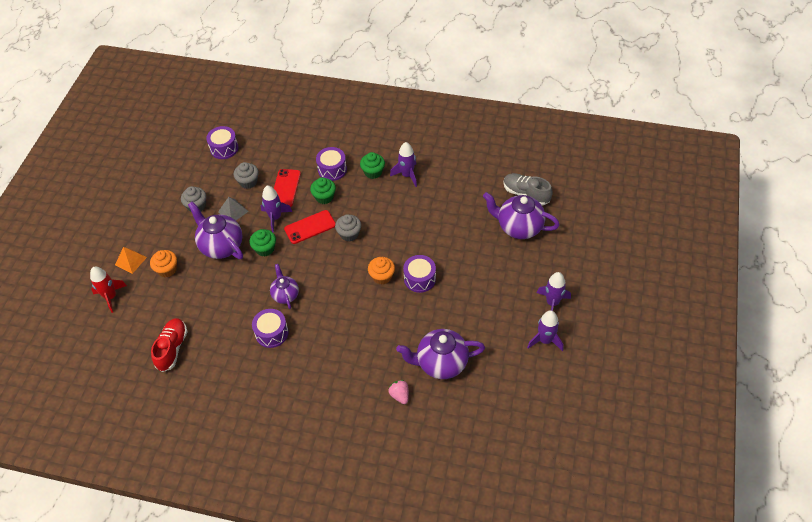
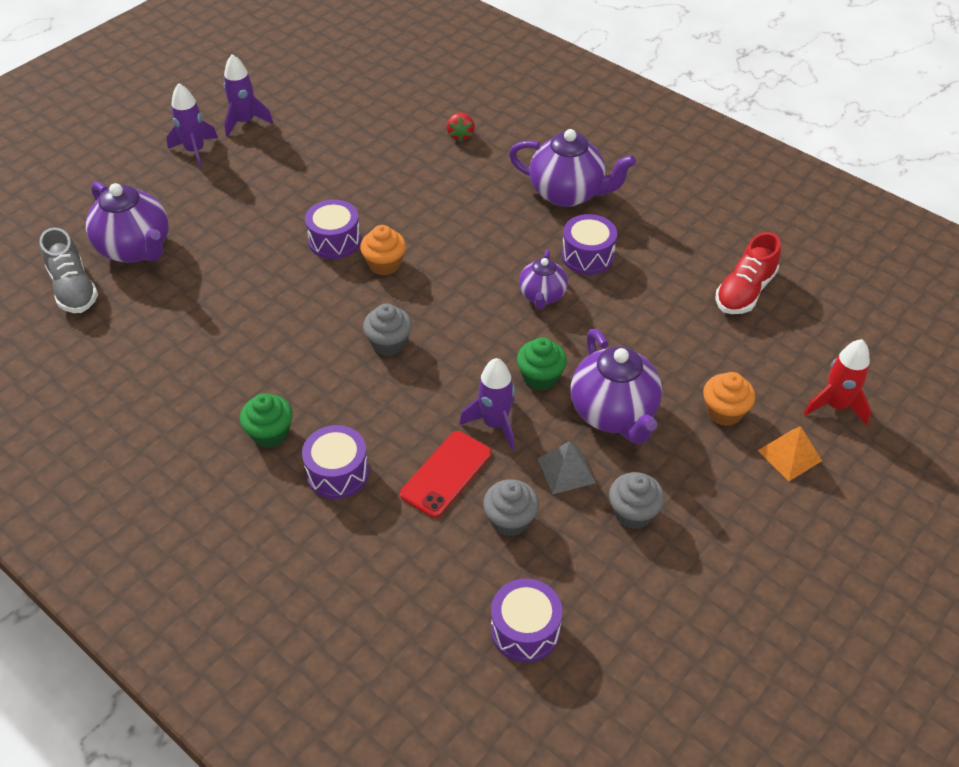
camera: 155 degrees left, 5 degrees down
(310, 227) = (445, 381): red phone -> none
(324, 197) = (387, 424): green cupcake -> none
(400, 395) = (460, 135): pink strawberry -> red strawberry
(407, 175) = (218, 401): purple rocket -> none
(441, 363) = (387, 145): purple teapot -> purple teapot (567, 193)

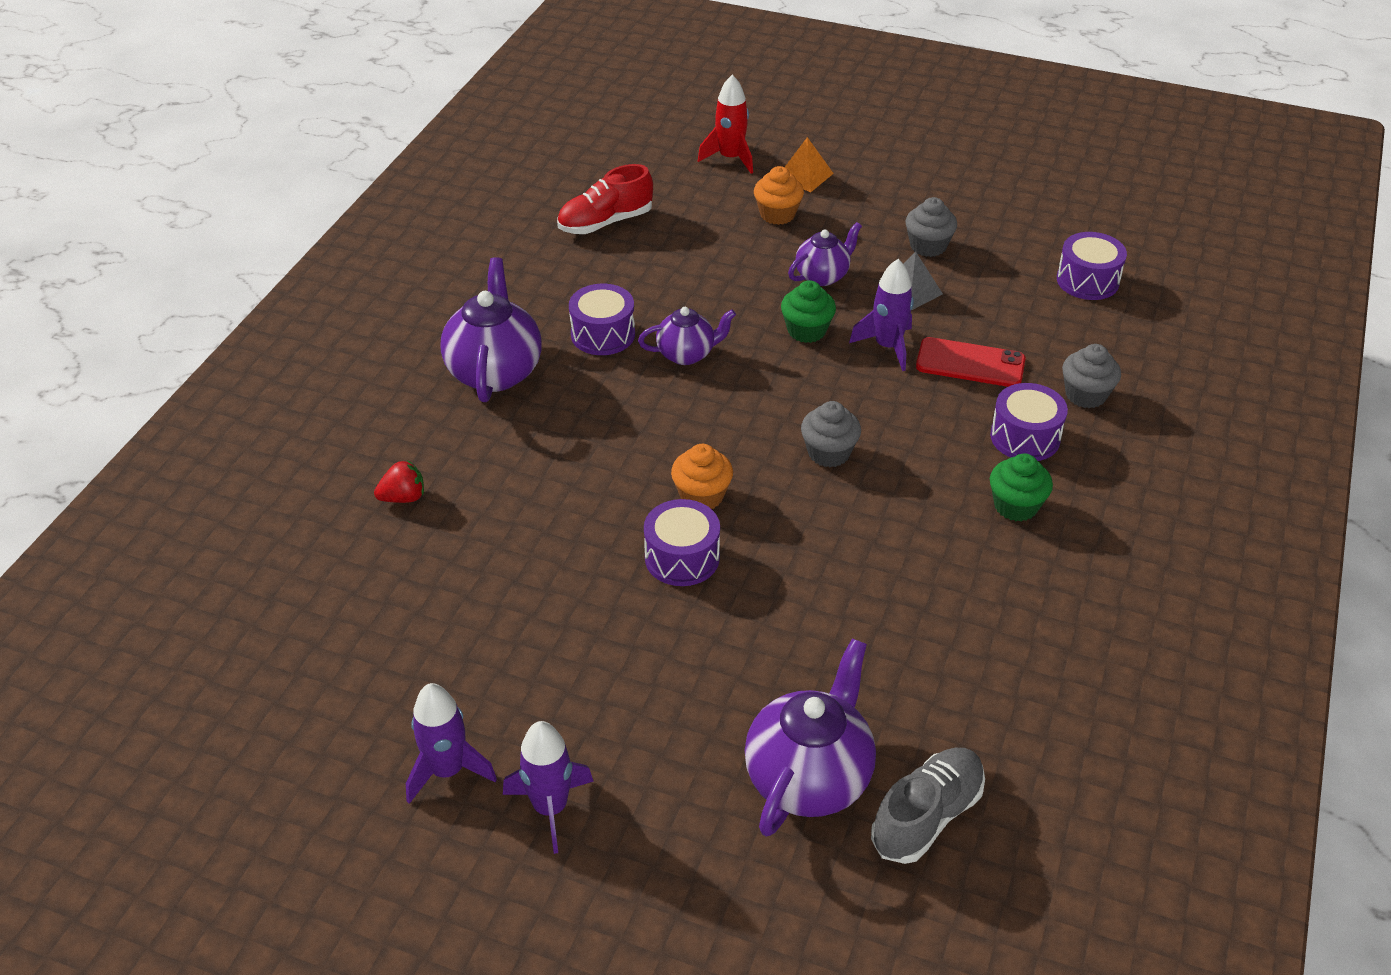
camera: 110 degrees left, 5 degrees down
(510, 520) = (990, 312): grey cupcake -> grey cupcake (1085, 395)
(614, 413) = (822, 276): purple teapot -> purple teapot, size x0.59
(745, 291) = (605, 222): red shoe -> red shoe turned 135 degrees clockwise

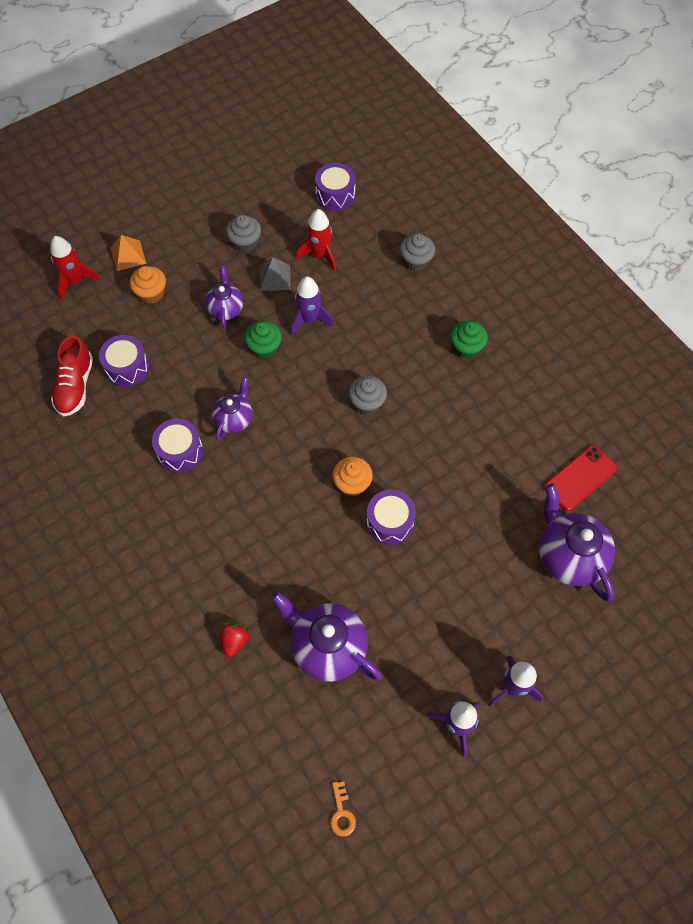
camera: 55 degrees left, 20 degrees up
(247, 709) = (342, 813): none -> orange key
(495, 371) = (164, 529): purple teapot -> purple teapot (327, 647)
(926, 816) = (621, 521): grey shoe -> none
(970, 363) = (353, 292): red phone -> red phone (580, 478)
(987, 310) = (320, 255): none -> red rocket
(1025, 437) = (424, 309): purple drum -> purple drum (127, 368)

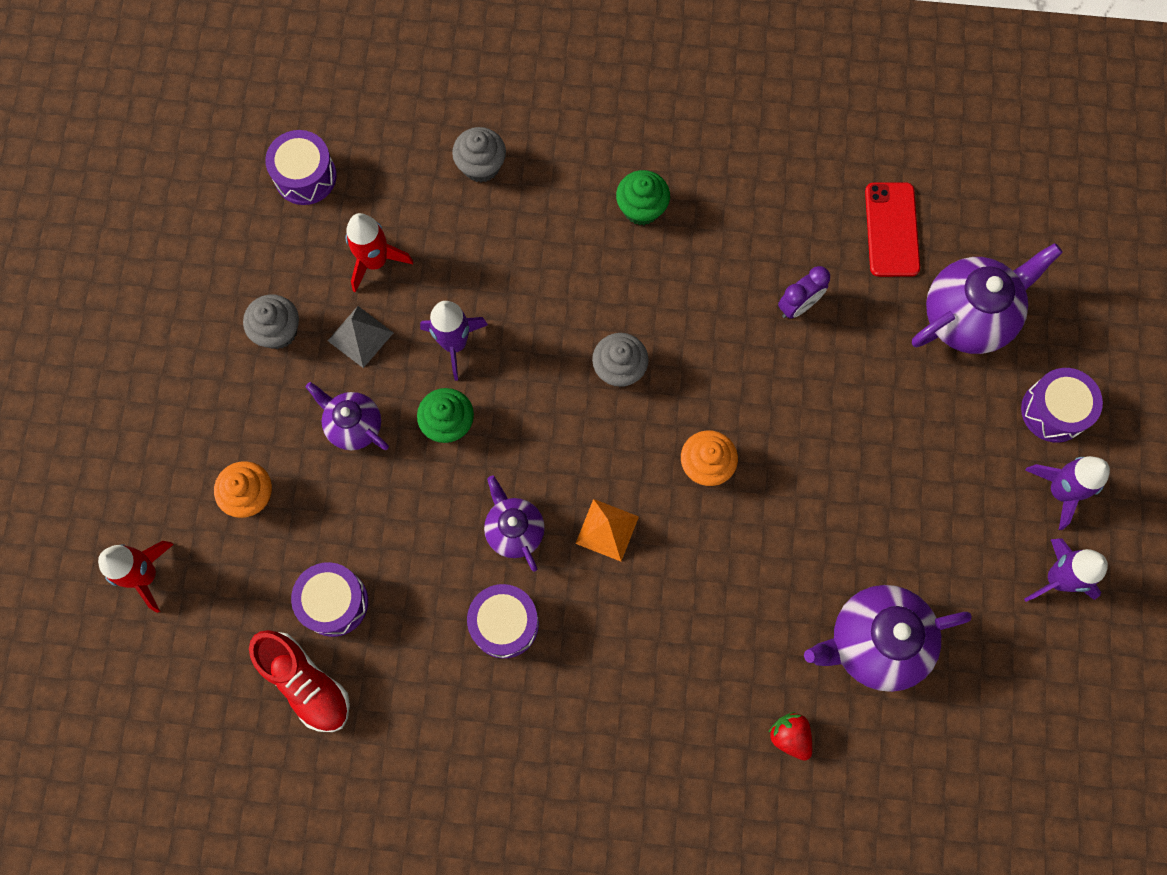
camera: 50 degrees left, 10 degrees up
(128, 255) = (166, 482): orange pyramid -> orange pyramid (607, 529)
(342, 813) = (1061, 767): orange key -> none
(390, 522) = (784, 463): purple drum -> purple drum (1053, 411)
(487, 463) = (798, 305): none -> purple clock
(569, 556) = (968, 316): purple teapot -> purple teapot turned 135 degrees clockwise

